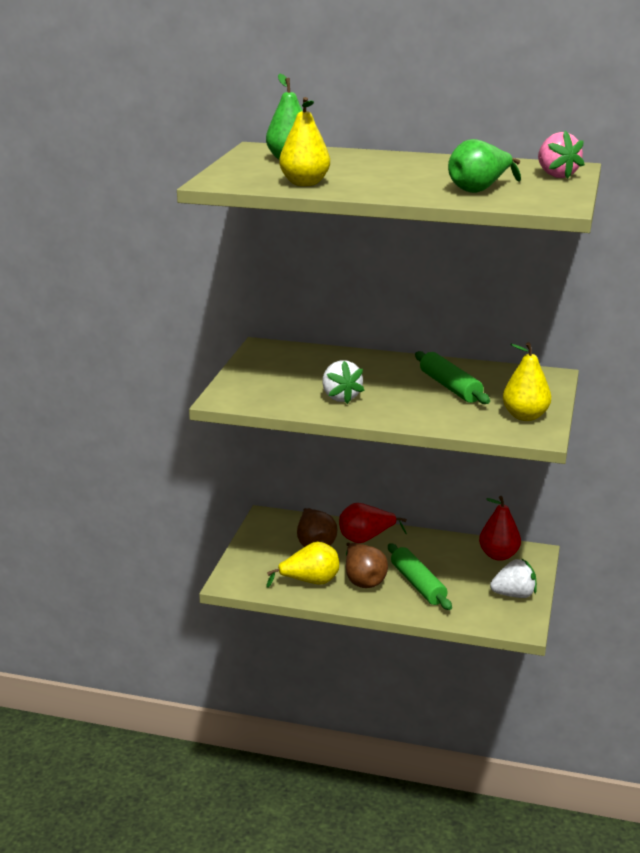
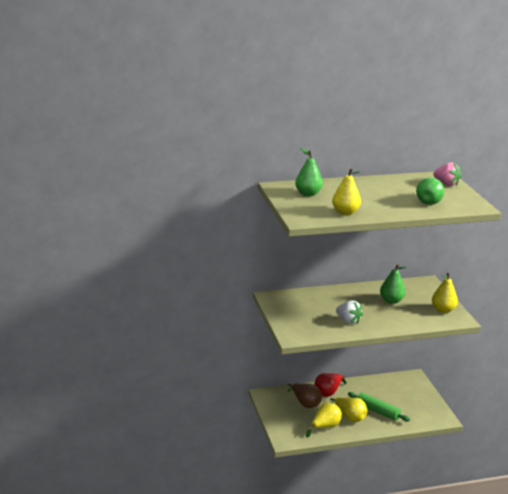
camera: 30 degrees left, 0 degrees up
(363, 580) = (350, 417): brown pear -> yellow pear
(450, 387) = (391, 301): green rolling pin -> green pear
(498, 555) = (399, 382): red pear -> none
(514, 594) = (426, 403): white strawberry -> none

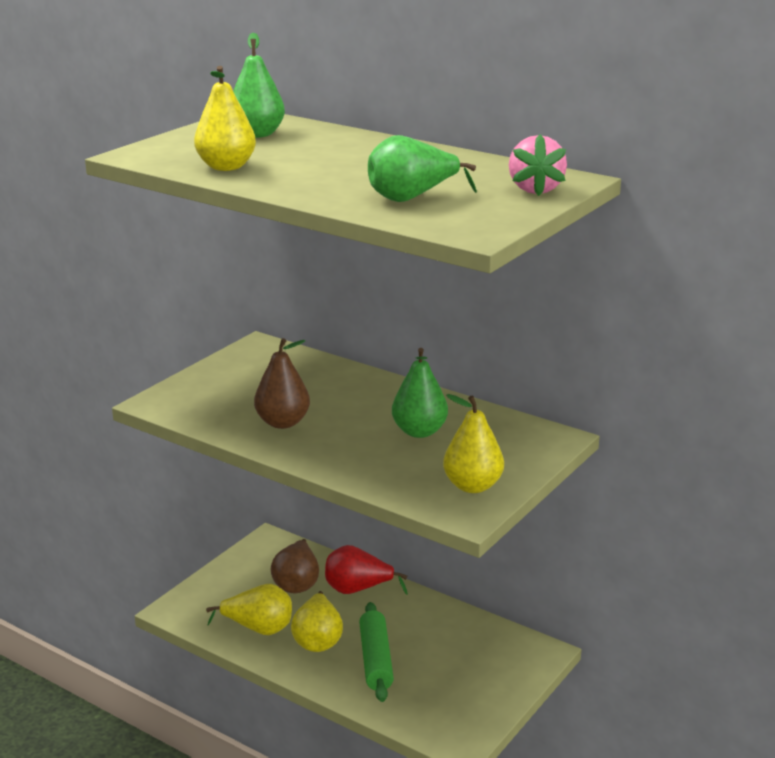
camera: 50 degrees right, 0 degrees up
(348, 321) = (282, 422): white strawberry -> brown pear

